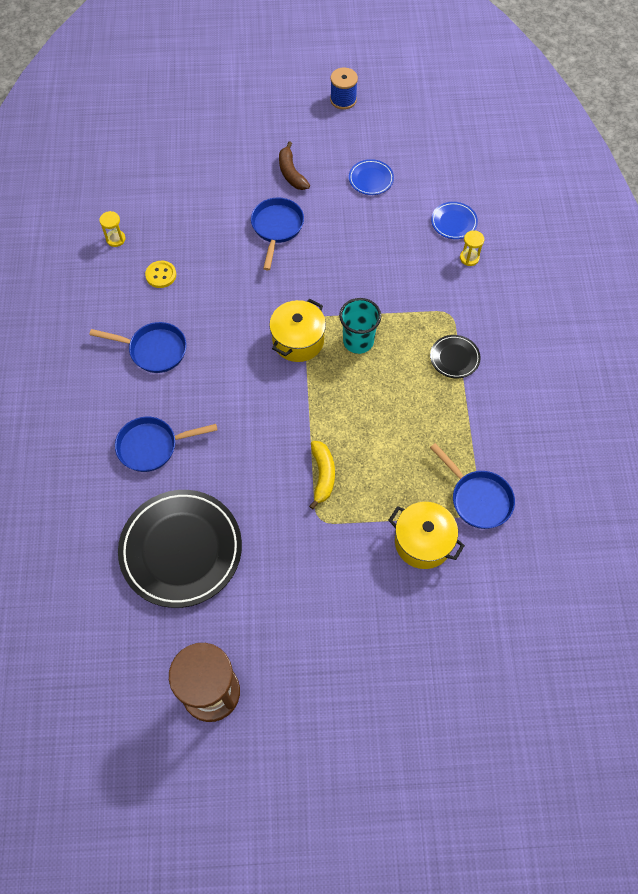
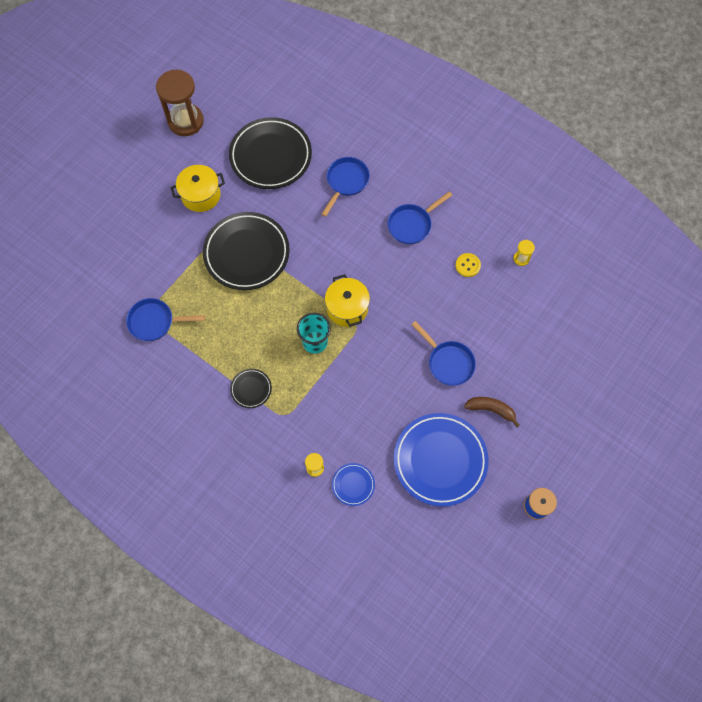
camera: 130 degrees right, 5 degrees up
(322, 475) = (246, 253): yellow banana -> black plate
(371, 179) = (440, 460): blue plate -> blue plate, size x2.21
(423, 542) = (160, 272): yellow pot -> yellow pot (201, 195)

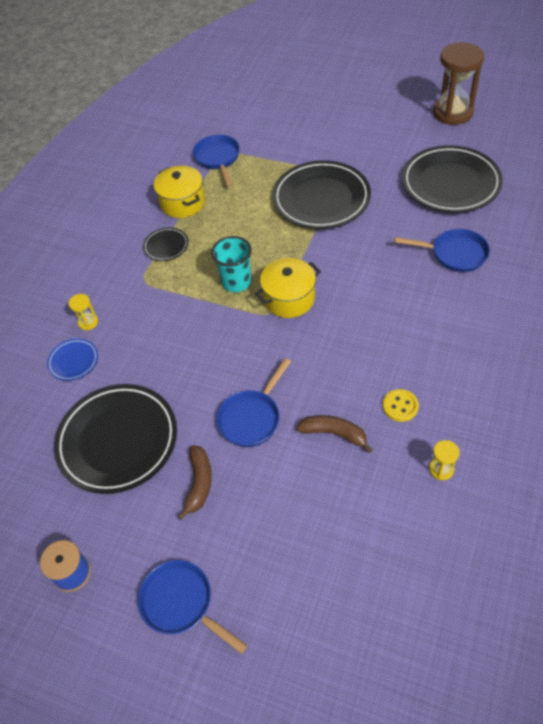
camera: 80 degrees right, 15 degrees down
(201, 195) = (372, 147): yellow pot -> yellow pot (182, 203)
(412, 224) = (430, 331): blue pan -> blue pan (181, 603)
(440, 460) = (118, 441): blue plate -> black plate
(477, 312) = (334, 434): none -> brown banana

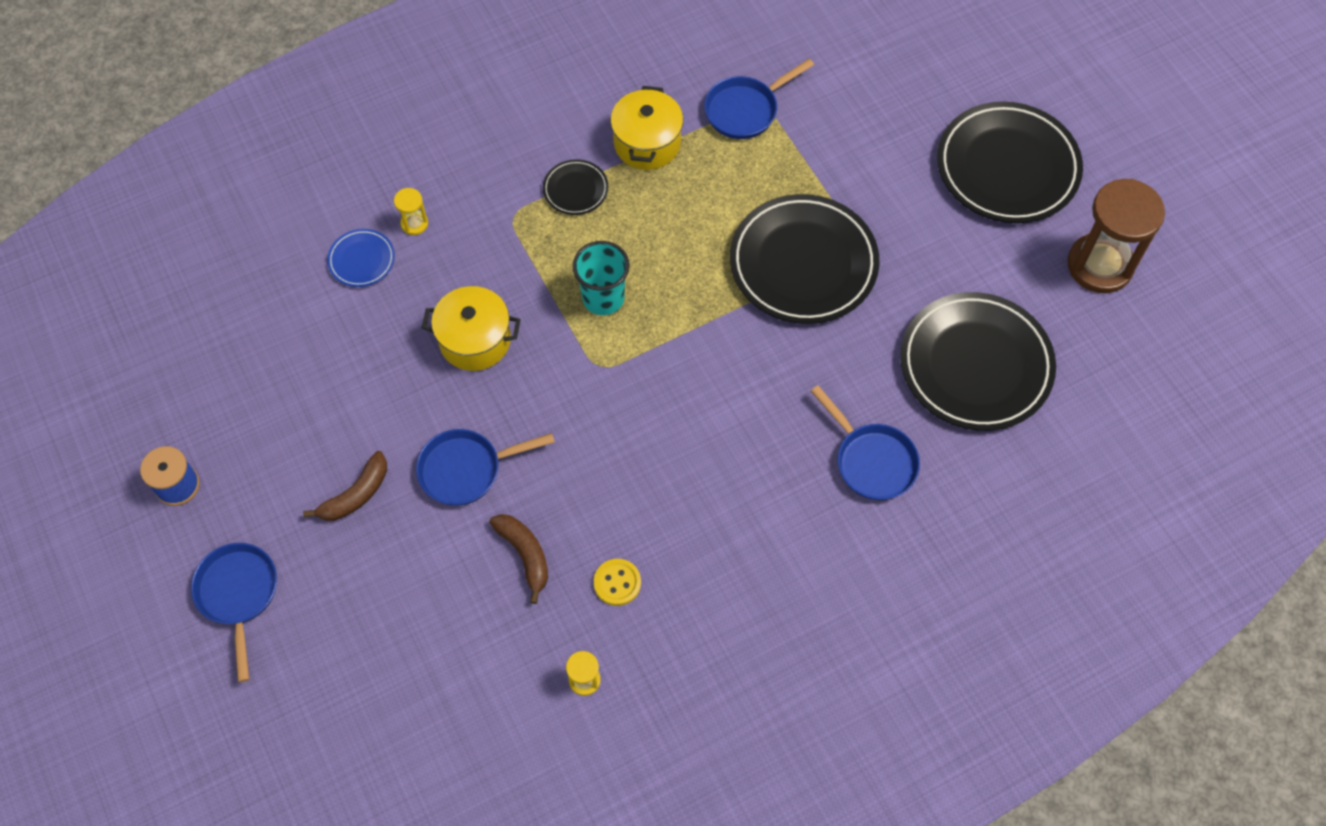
camera: 35 degrees right, 10 degrees up
(118, 441) = (325, 386): black plate -> black plate (1007, 167)
(218, 159) = (745, 110): blue pan -> blue pan turned 150 degrees counterclockwise
(289, 299) = (636, 365): yellow pot -> yellow pot (475, 340)

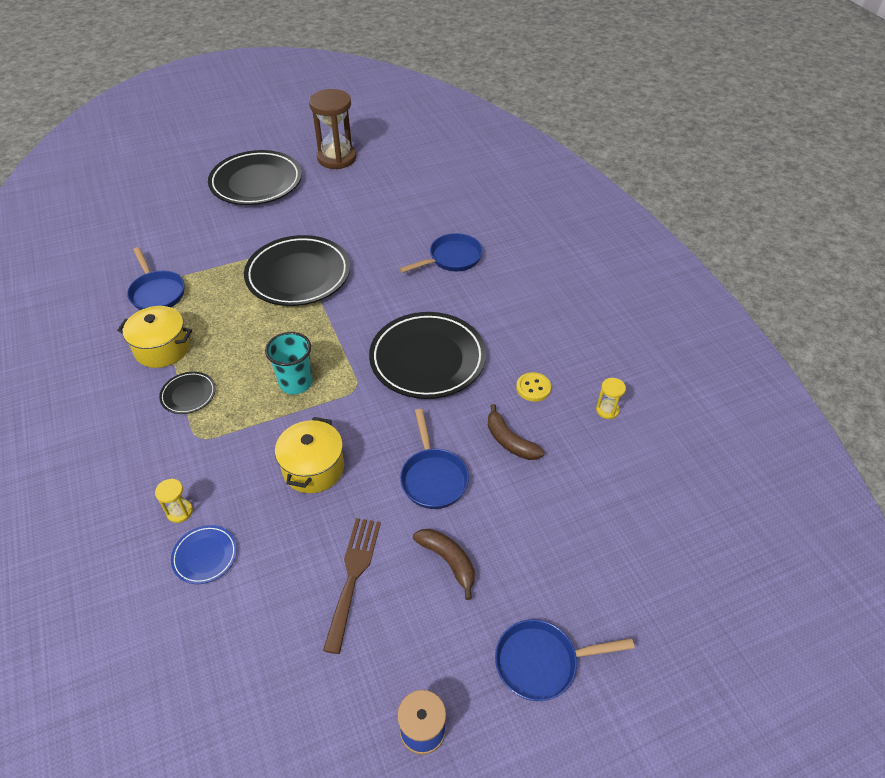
camera: 85 degrees left, 15 degrees down
(338, 402) = (353, 576): none -> brown fork
(525, 555) = (510, 441): brown banana -> brown banana turned 105 degrees counterclockwise
(975, 365) = (393, 210): black plate -> black plate (427, 359)

